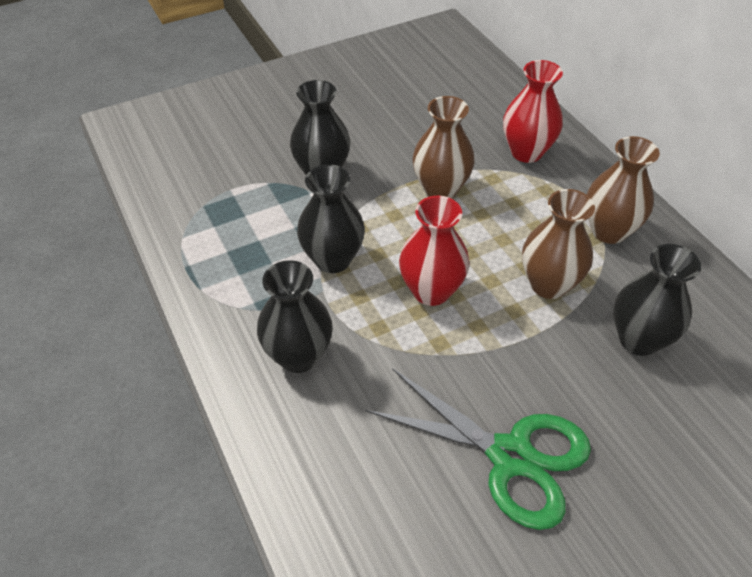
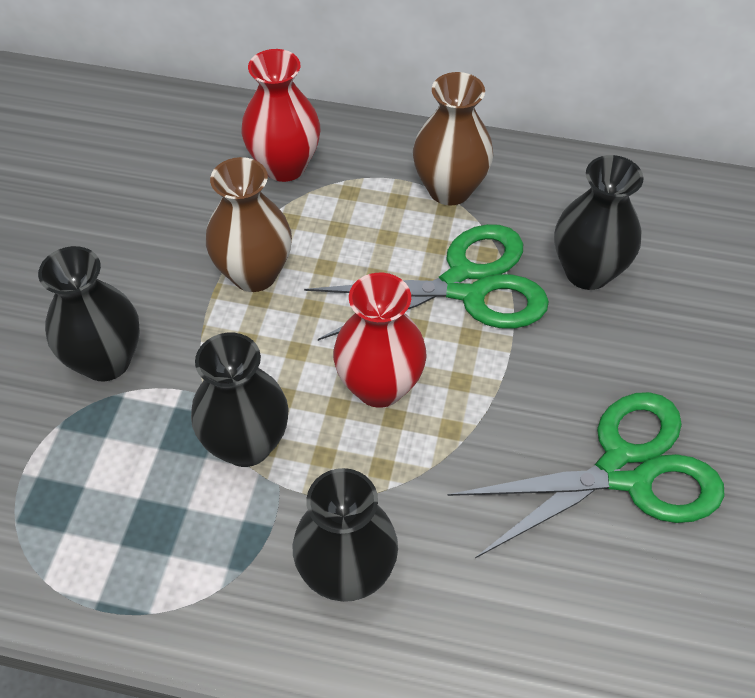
camera: 50 degrees left, 5 degrees up
(548, 284) = (465, 285): brown vase -> green scissors

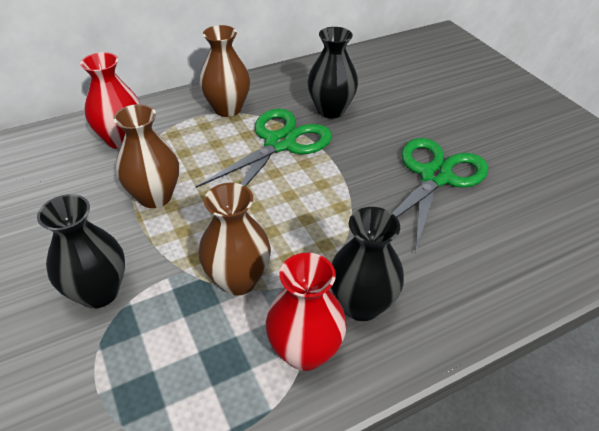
camera: 40 degrees left, 10 degrees down
(246, 444) = (238, 280): black vase -> brown vase
(379, 386) = (283, 209): red vase -> red vase (305, 351)

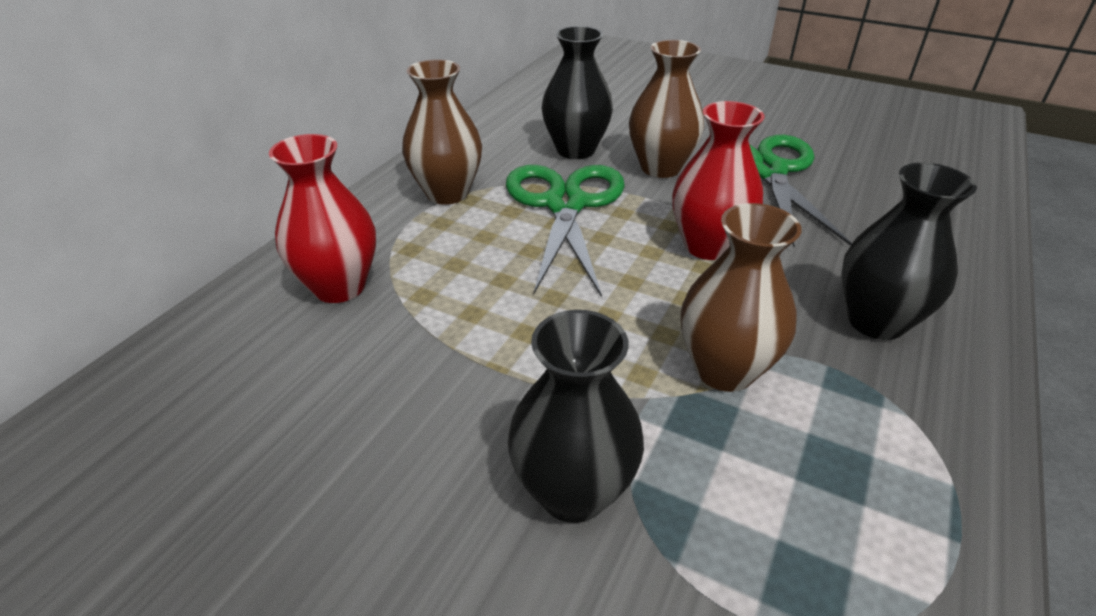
camera: 35 degrees left, 5 degrees down
(155, 197) = (488, 332): brown vase -> brown vase (660, 168)
(305, 351) = (896, 401): red vase -> red vase (708, 246)

